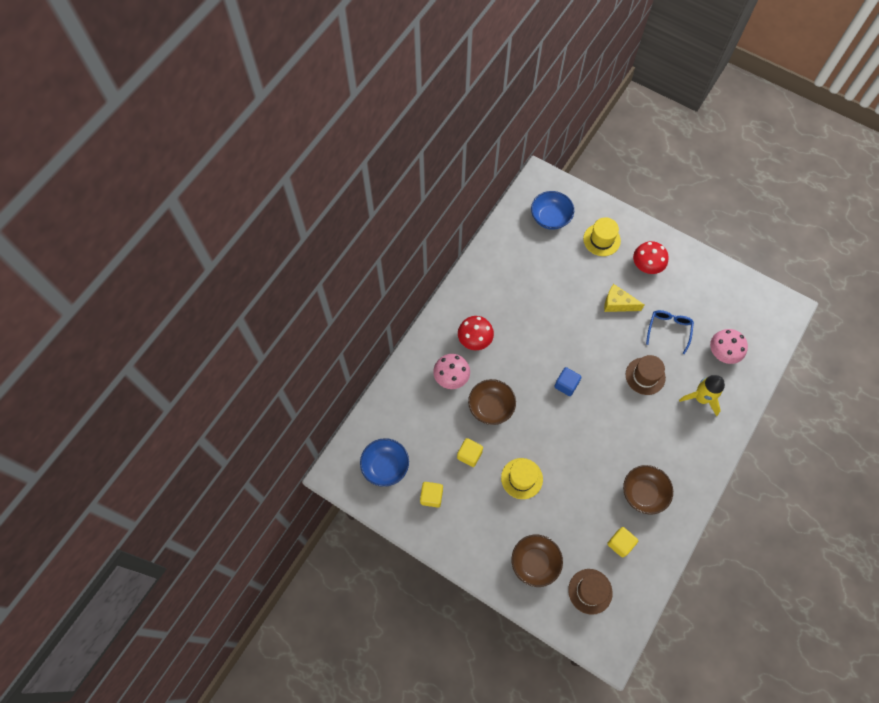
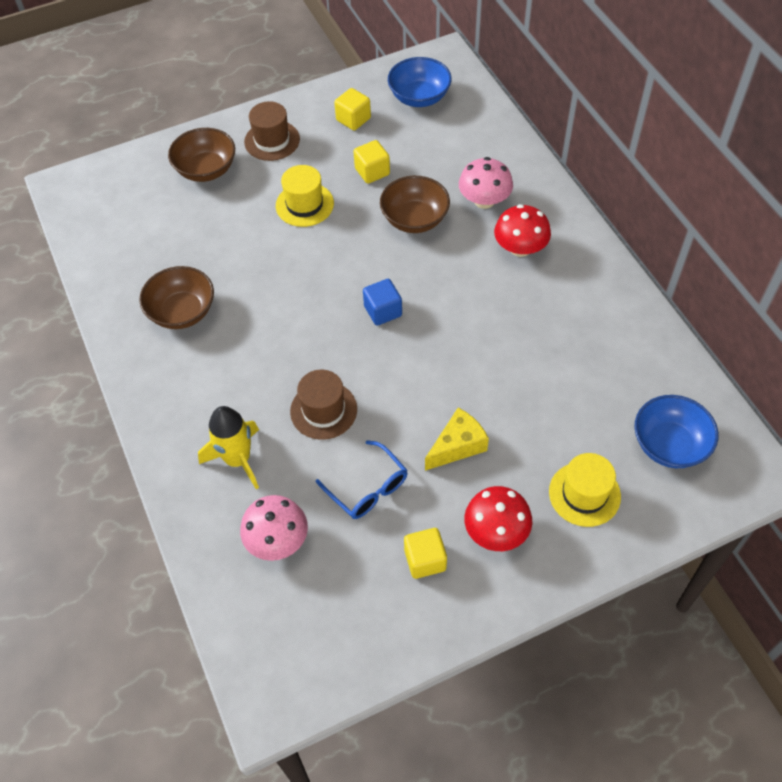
camera: 125 degrees right, 10 degrees down
(590, 591) = (133, 200): brown hat -> brown hat (272, 140)
(620, 543) = (152, 255): yellow cube -> yellow cube (425, 560)

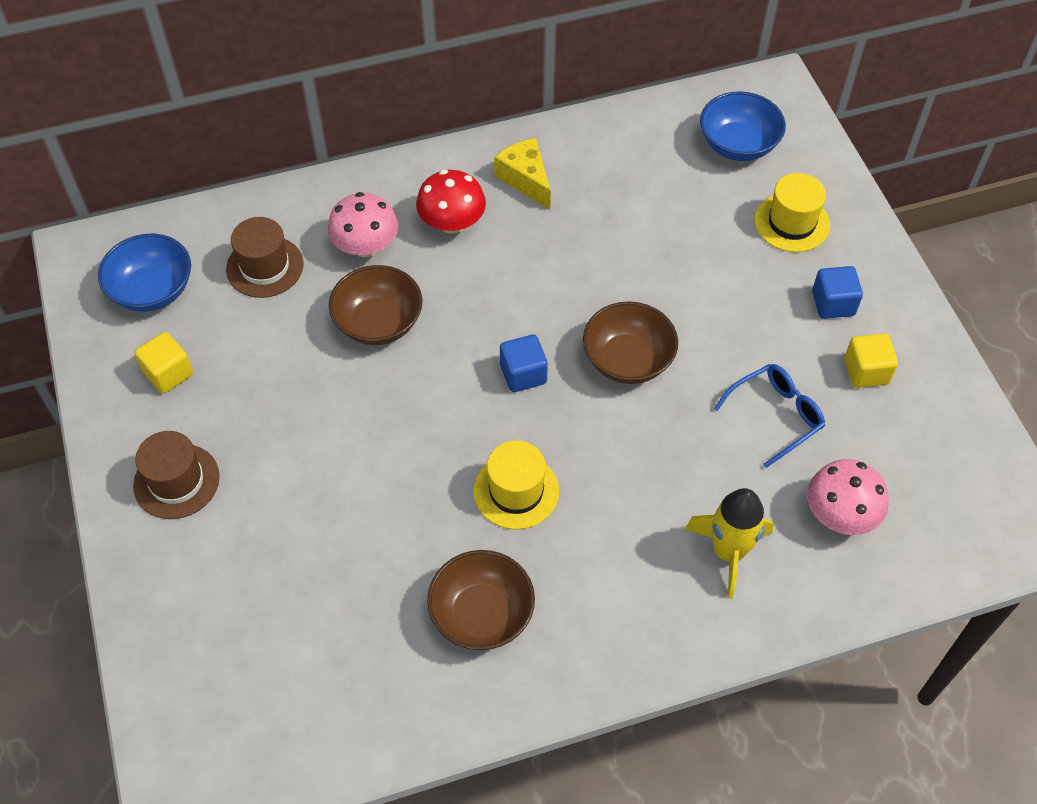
camera: 85 degrees left, 0 degrees up
(206, 169) = (209, 575): brown bowl -> brown bowl (628, 360)
(304, 204) = (318, 447): yellow hat -> yellow hat (516, 491)
(323, 410) = (665, 452): brown hat -> brown hat (265, 267)
(372, 172) = (279, 361): yellow cube -> none
(457, 446) = (726, 323): yellow cheese -> yellow cheese (525, 179)
(496, 531) = (833, 303): red mushroom -> blue cube

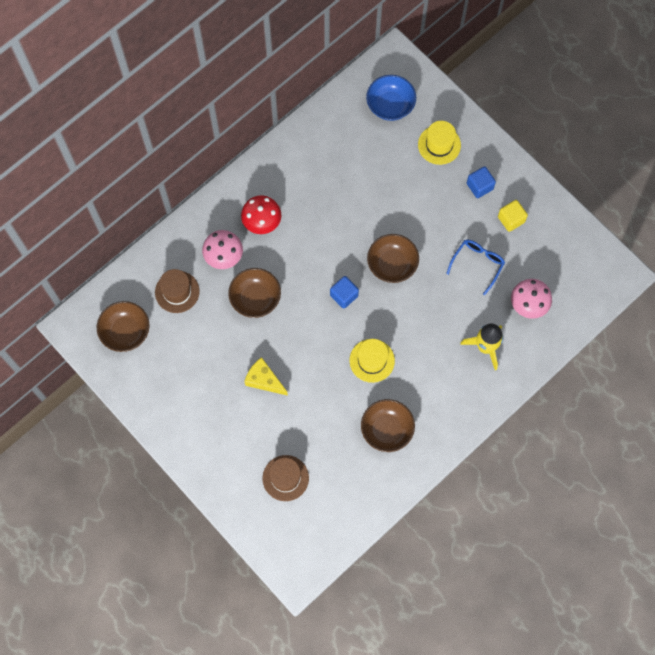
camera: 25 degrees left, 15 degrees up
(152, 290) = (125, 332): blue bowl -> brown bowl
(168, 373) = (164, 375): yellow cube -> none
(176, 481) = (204, 430): brown hat -> brown hat (285, 478)
(525, 179) = (287, 177): yellow cheese -> yellow cheese (264, 380)

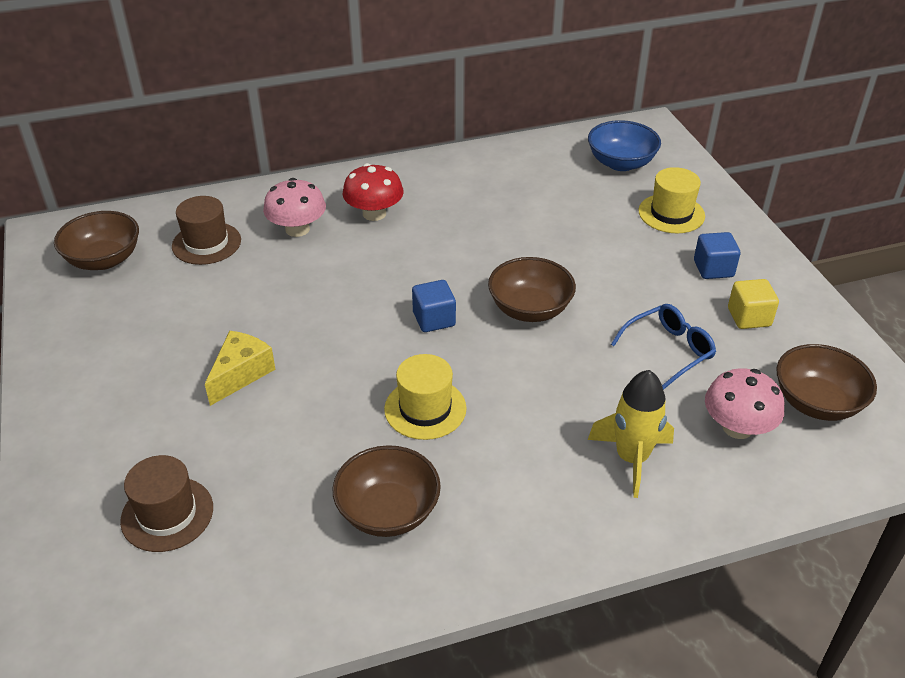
camera: 25 degrees right, 30 degrees down
(255, 298) = (304, 282): brown bowl -> brown bowl (816, 402)
(264, 380) = (241, 374): yellow cheese -> yellow cheese turned 60 degrees clockwise

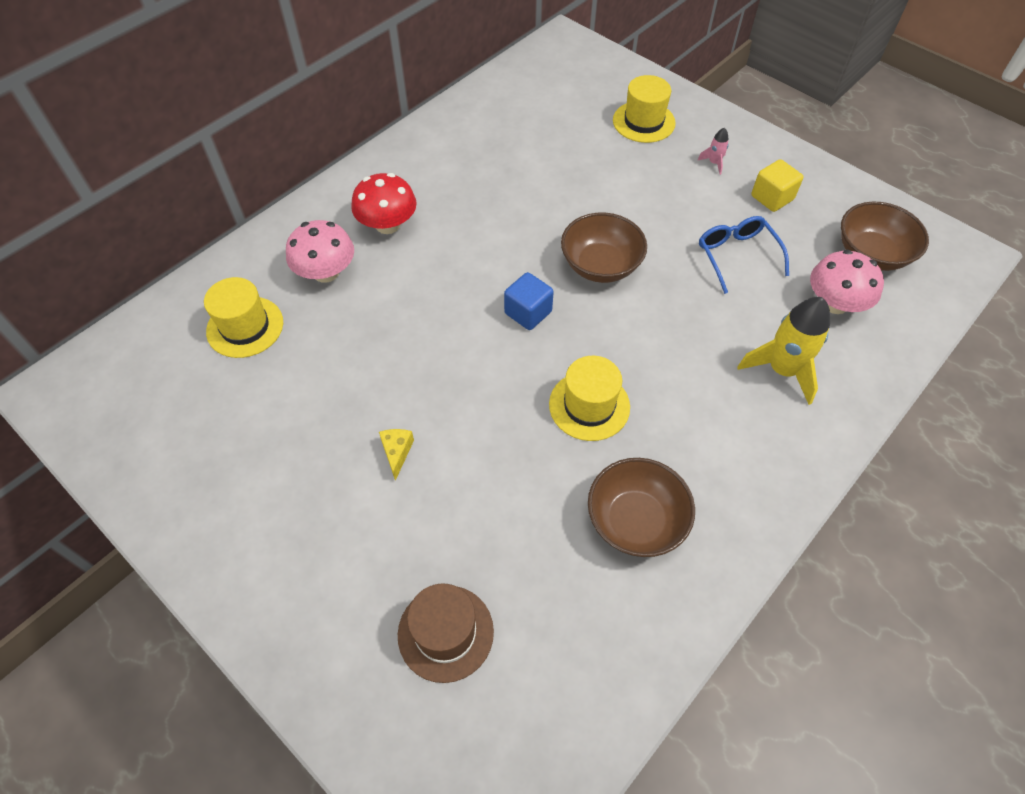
camera: 30 degrees left, 15 degrees up
(104, 259) = (148, 393): brown bowl -> none
(206, 243) = (245, 327): brown hat -> yellow hat
(241, 374) = (396, 452): yellow cheese -> yellow cheese, size x0.59
(621, 163) = (566, 86): blue bowl -> none
(669, 350) = (737, 256): blue glasses -> blue glasses turned 45 degrees counterclockwise
(713, 269) = (714, 163): blue cube -> pink rocket

